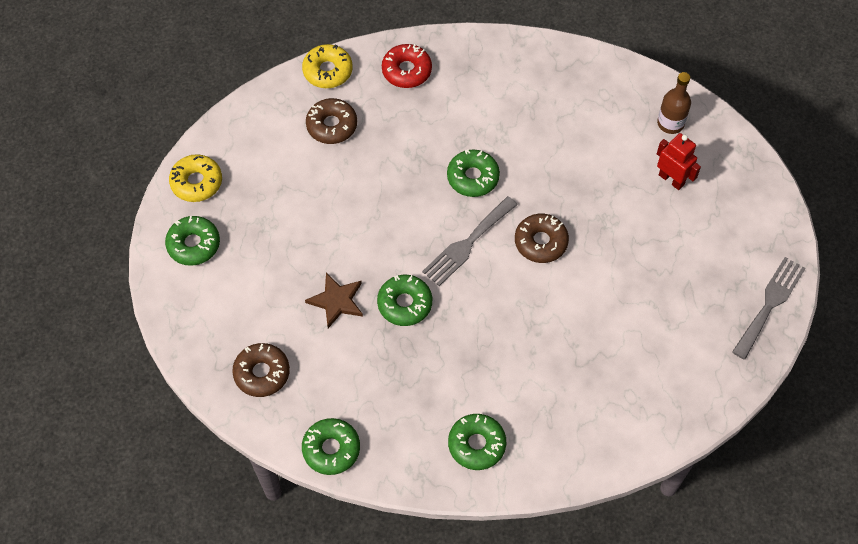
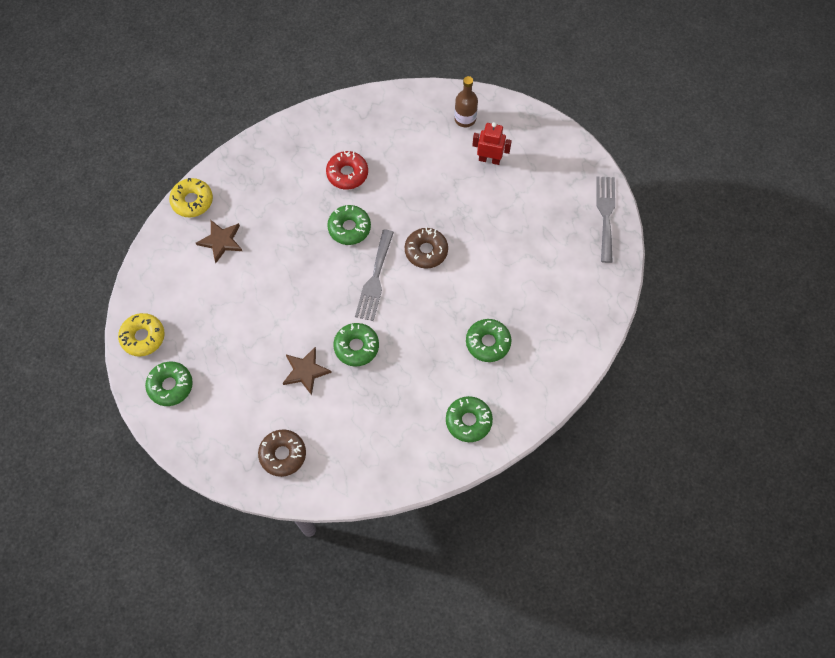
camera: 30 degrees left, 5 degrees up
(331, 449) = (368, 482): green donut -> green donut (488, 343)
(332, 125) = (221, 241): brown donut -> brown star
(406, 71) = (252, 172): red donut -> red donut (347, 174)

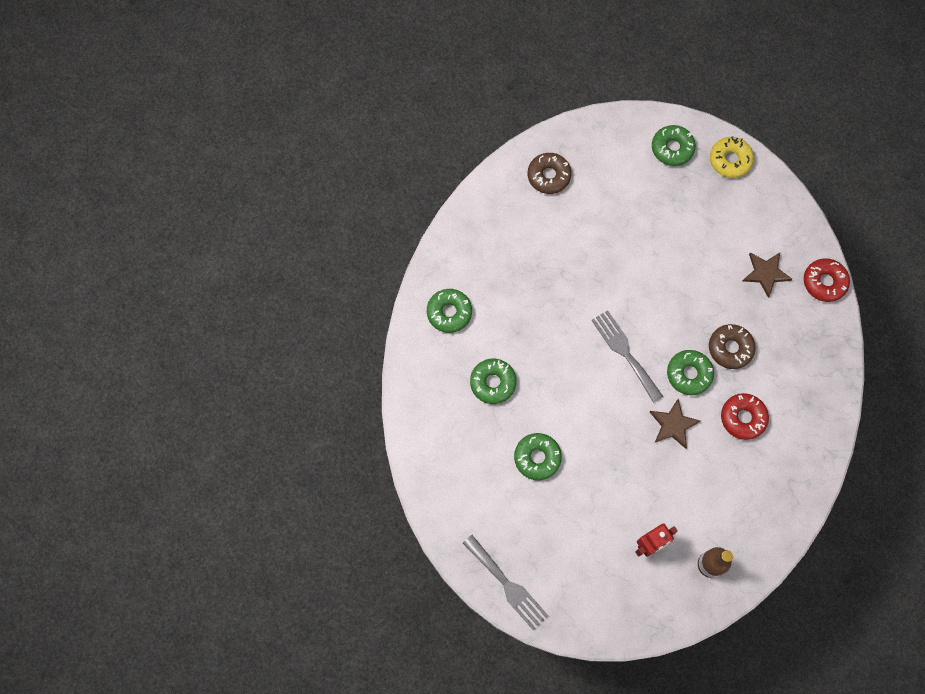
camera: 135 degrees right, 5 degrees up
(192, 201) = (824, 282): yellow donut -> red donut
(305, 371) = (596, 241): brown star -> brown star (673, 424)
(356, 347) = (581, 290): green donut -> green donut (537, 458)
(426, 251) = (613, 412): brown donut -> brown donut (730, 348)

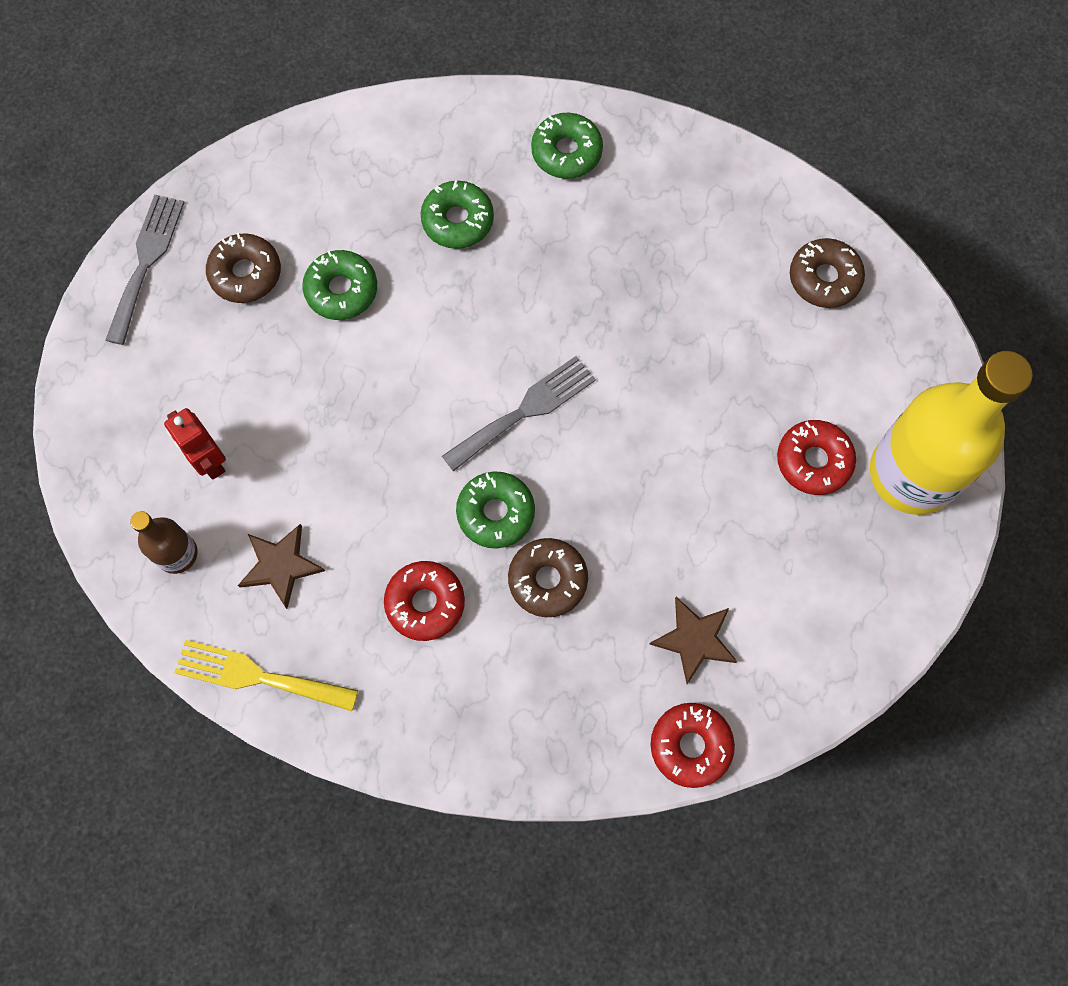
camera: 85 degrees right, 0 degrees up
(507, 585) = (146, 262): grey fork -> grey fork turned 150 degrees clockwise
(521, 519) = (245, 273): none -> brown donut
(663, 198) = (813, 461): none -> red donut
(672, 148) = (912, 473): green donut -> yellow bottle
(673, 424) = (406, 490): brown star -> brown star (280, 565)
(730, 160) = (908, 574): yellow donut -> none
(786, 516) = (258, 676): none -> yellow fork

